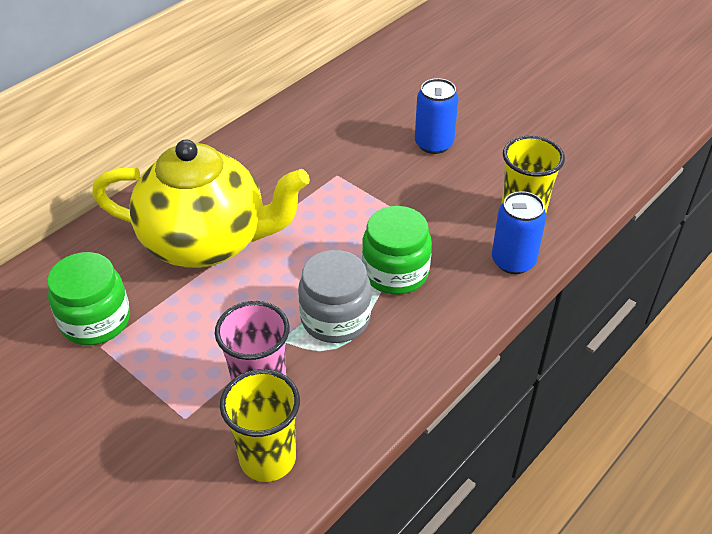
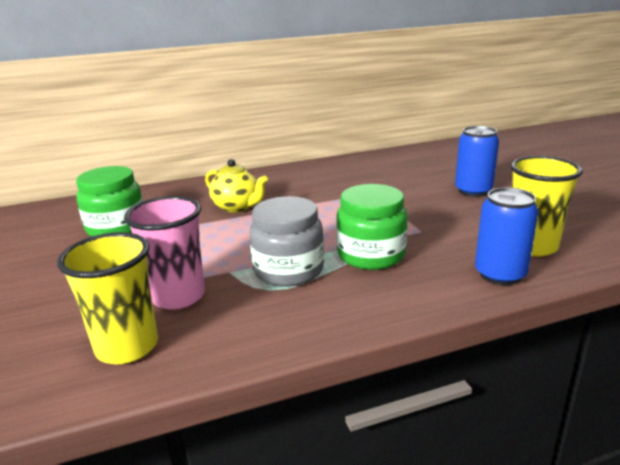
camera: 30 degrees right, 20 degrees down
(206, 242) = (237, 207): yellow teapot -> yellow teapot, size x0.46

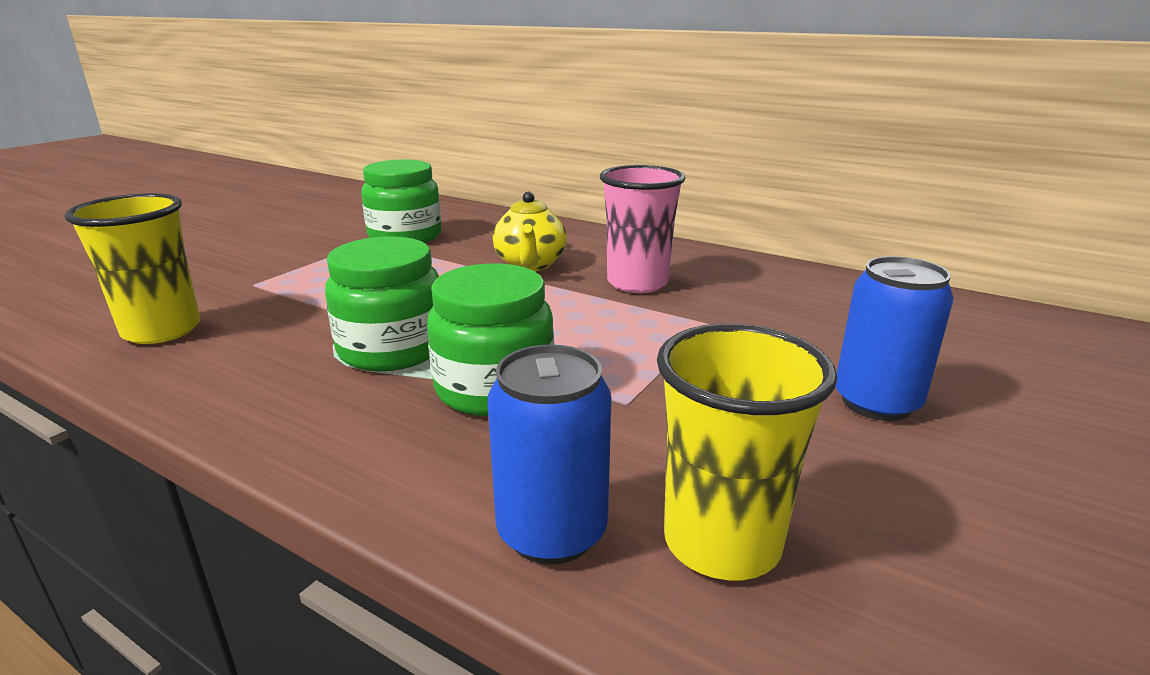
camera: 50 degrees right, 0 degrees up
(178, 296) = (279, 315): pink cup -> pink cup (637, 283)
(288, 270) = (392, 349): grey jar -> green jar

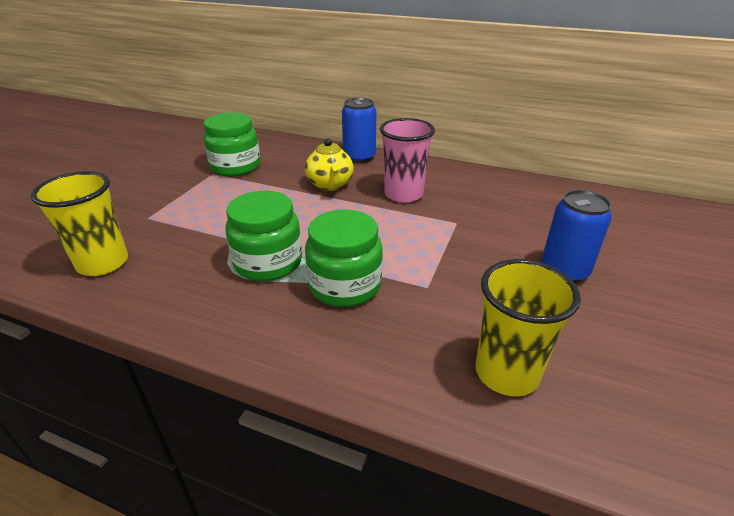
camera: 10 degrees left, 10 degrees up
(552, 532) = (415, 379): blue can -> blue can (359, 157)

